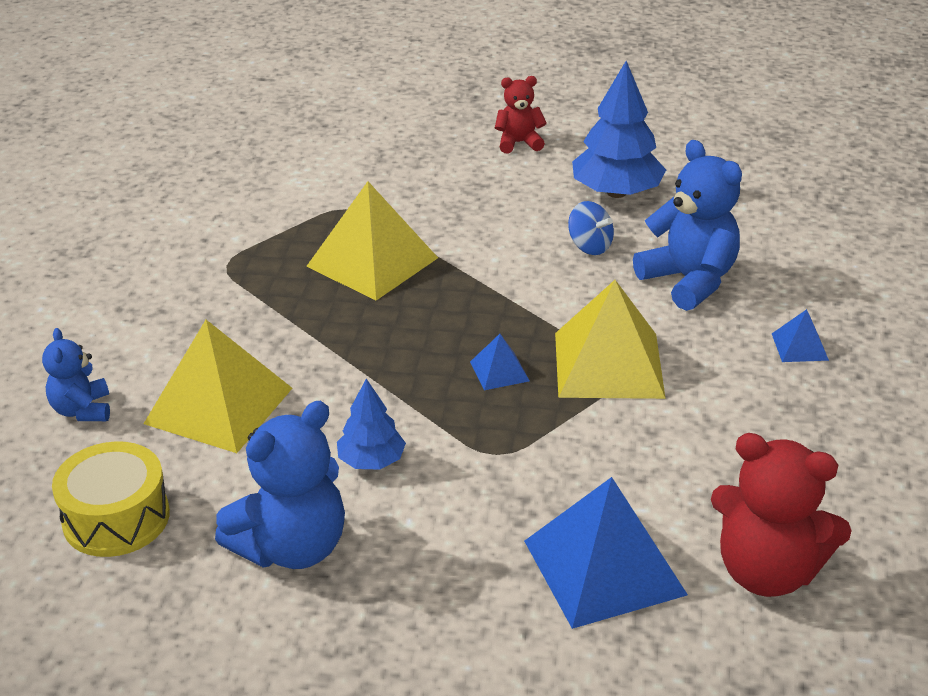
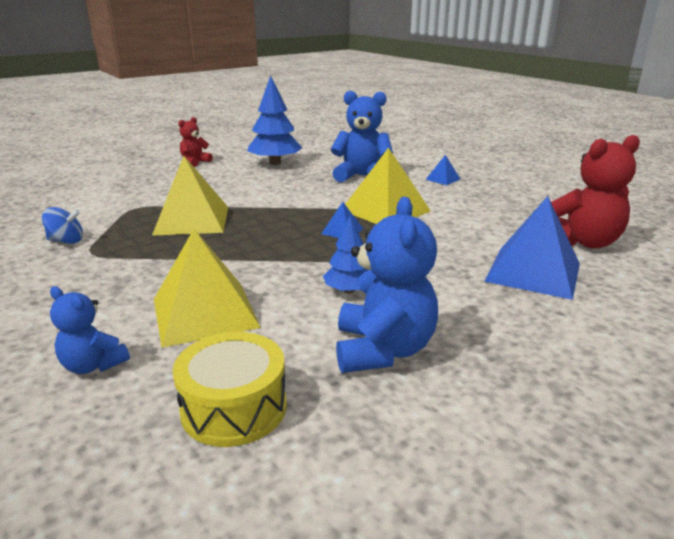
camera: 45 degrees left, 10 degrees down
(589, 246) = (297, 180): blue spinning top -> blue spinning top (66, 241)

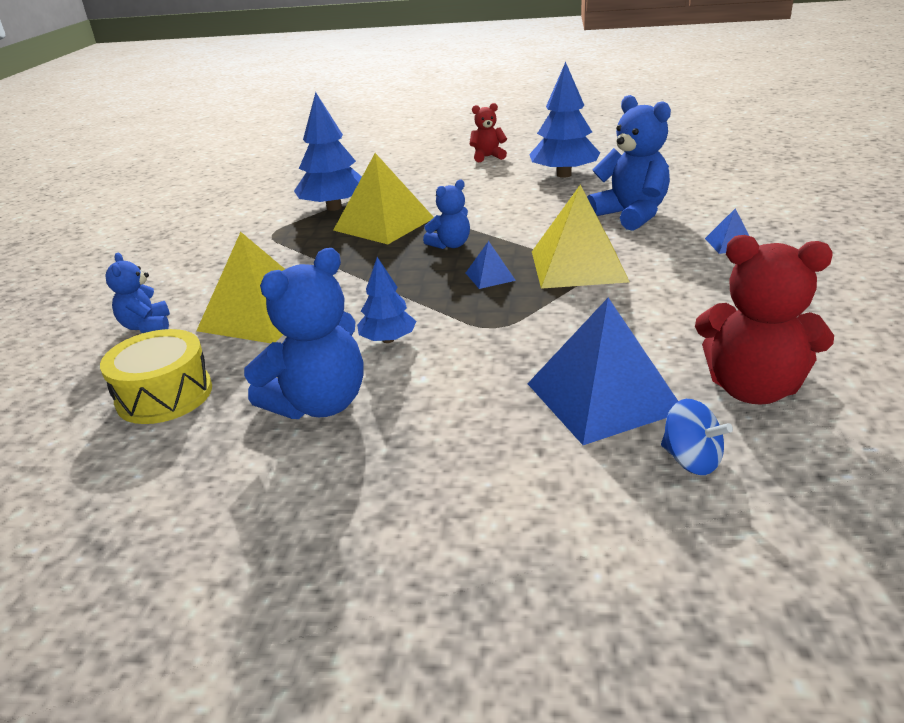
camera: 45 degrees right, 5 degrees up
(66, 241) = (272, 218): blue spinning top -> blue spinning top (691, 460)
(120, 220) = (334, 207): none -> blue tree
(275, 220) = (450, 245): none -> blue teddy bear

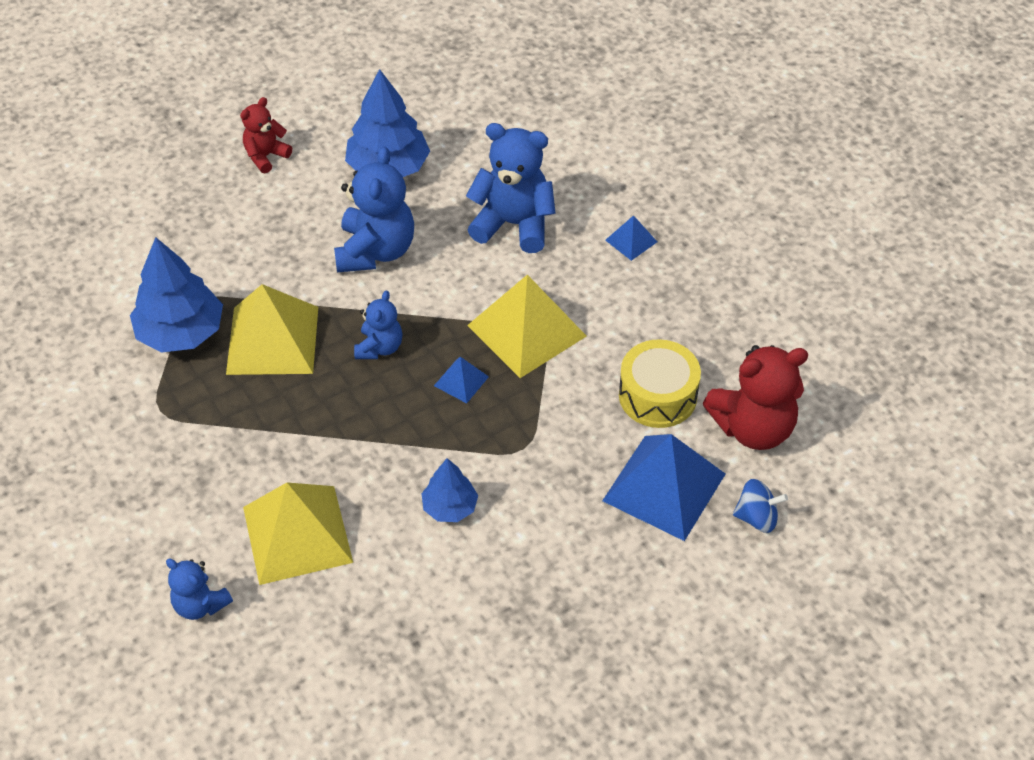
camera: 40 degrees left, 20 degrees up
(164, 395) = (327, 666): yellow drum -> yellow drum (657, 396)
(319, 404) = (467, 604): blue teddy bear -> blue teddy bear (375, 251)

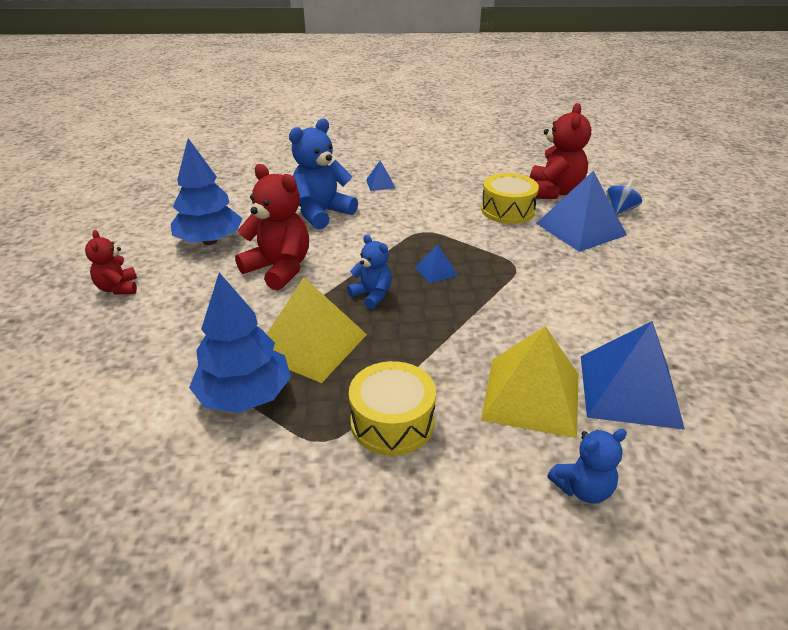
camera: 60 degrees left, 15 degrees down
(205, 446) = (392, 422): none -> yellow drum
(351, 610) = (629, 390): none -> blue pyramid
(375, 251) = (279, 269): blue teddy bear -> red teddy bear
(450, 507) = (549, 310): blue tree -> none
(527, 330) = (415, 235): yellow pyramid -> none

